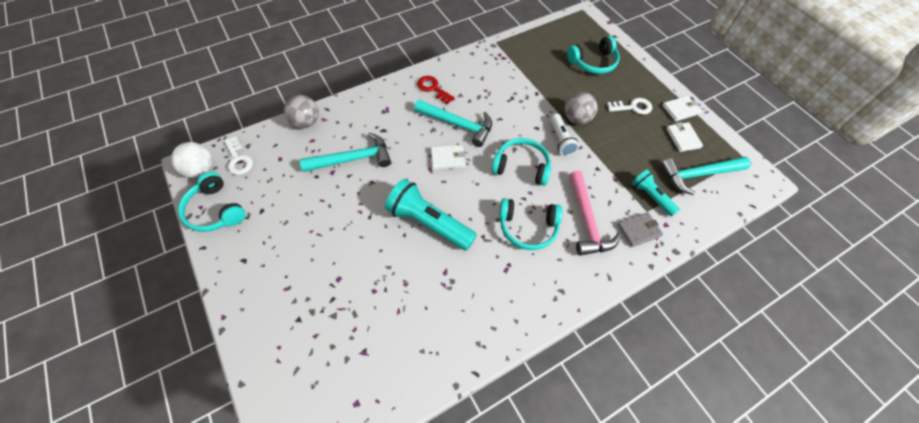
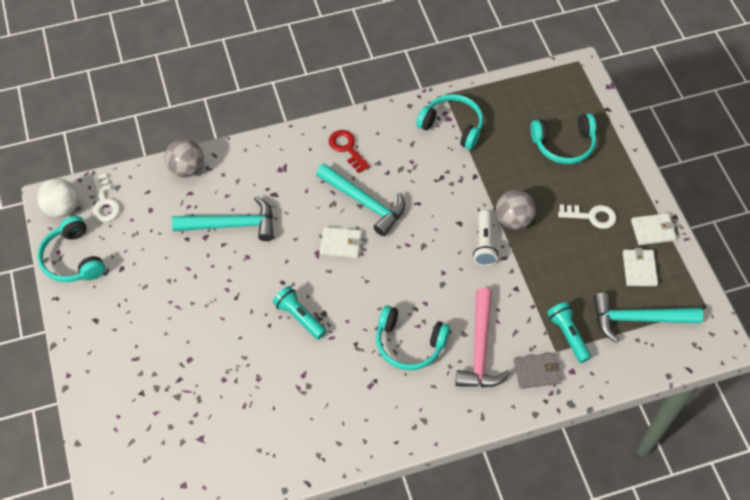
camera: 15 degrees right, 0 degrees up
(428, 223) = (299, 317): turquoise flashlight -> turquoise flashlight, size x0.58
(521, 166) = (425, 269): turquoise headphones -> turquoise headphones (452, 126)

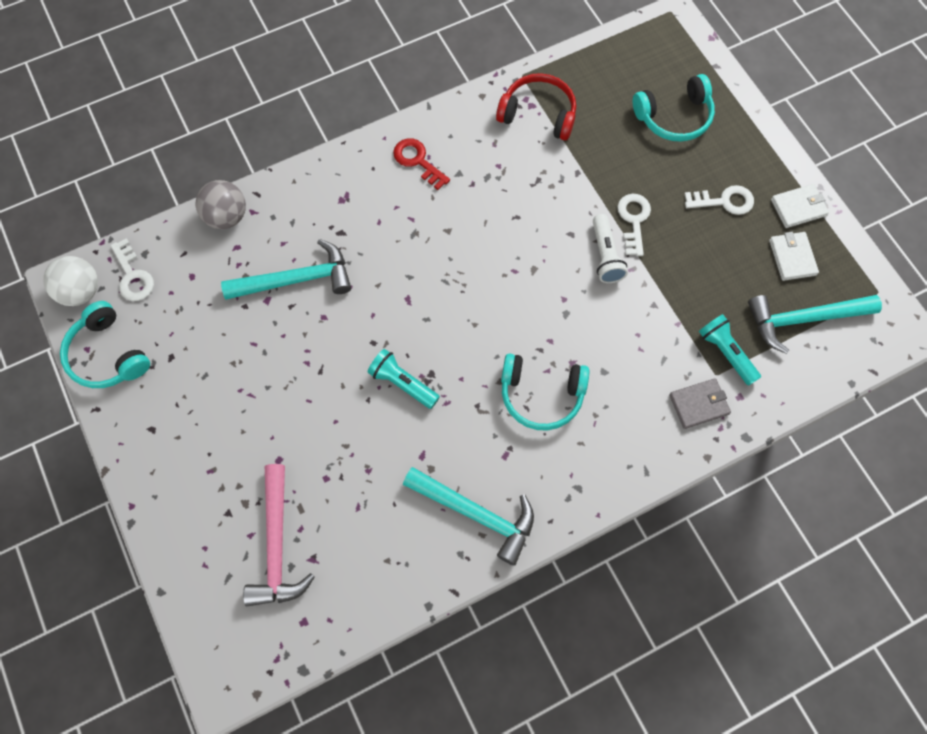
camera: 10 degrees left, 10 degrees up
(341, 244) = (434, 282): white wallet -> none
(364, 202) = (452, 226): turquoise hammer -> turquoise hammer (476, 513)
(452, 126) = (538, 114): turquoise headphones -> red headphones
(480, 349) = (626, 387): pink hammer -> pink hammer (277, 545)
(513, 220) = (633, 220): grey ball -> white key

